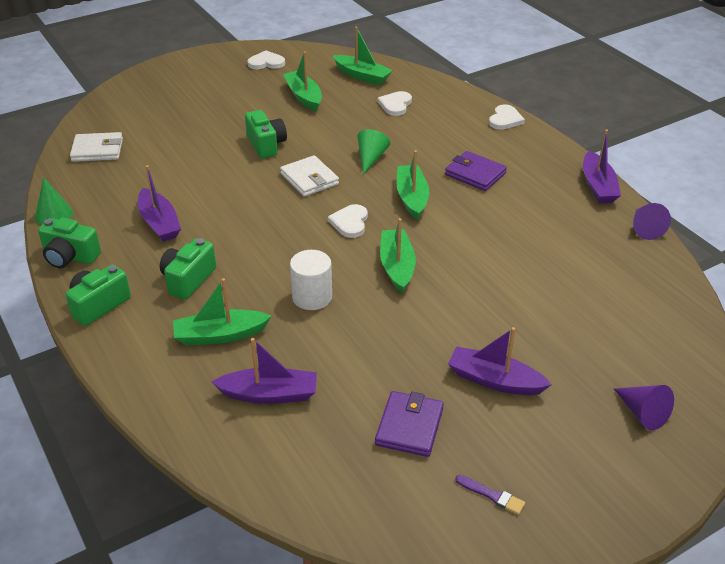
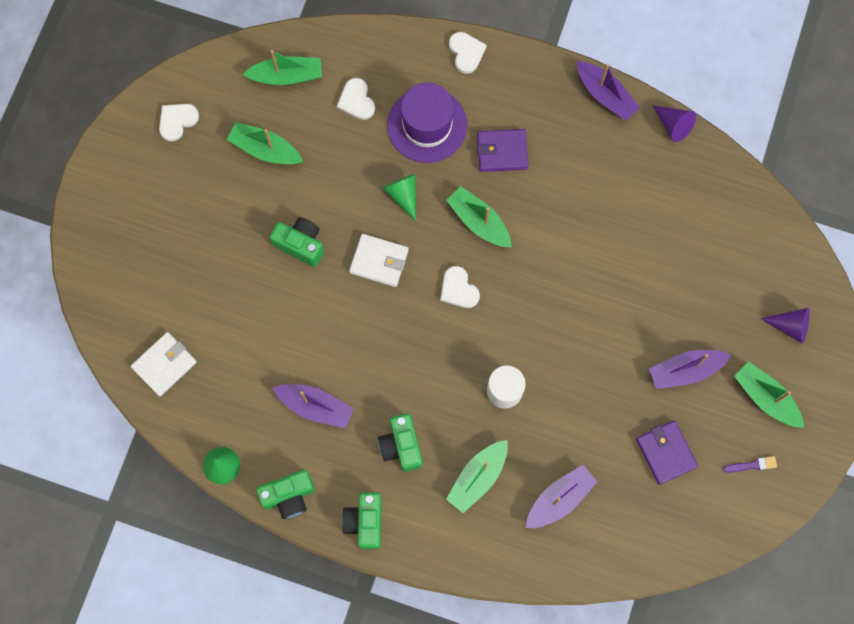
camera: 40 degrees left, 35 degrees up
(397, 266) = (535, 311): green boat -> green boat (765, 397)
(432, 136) = (427, 125): none -> purple hat

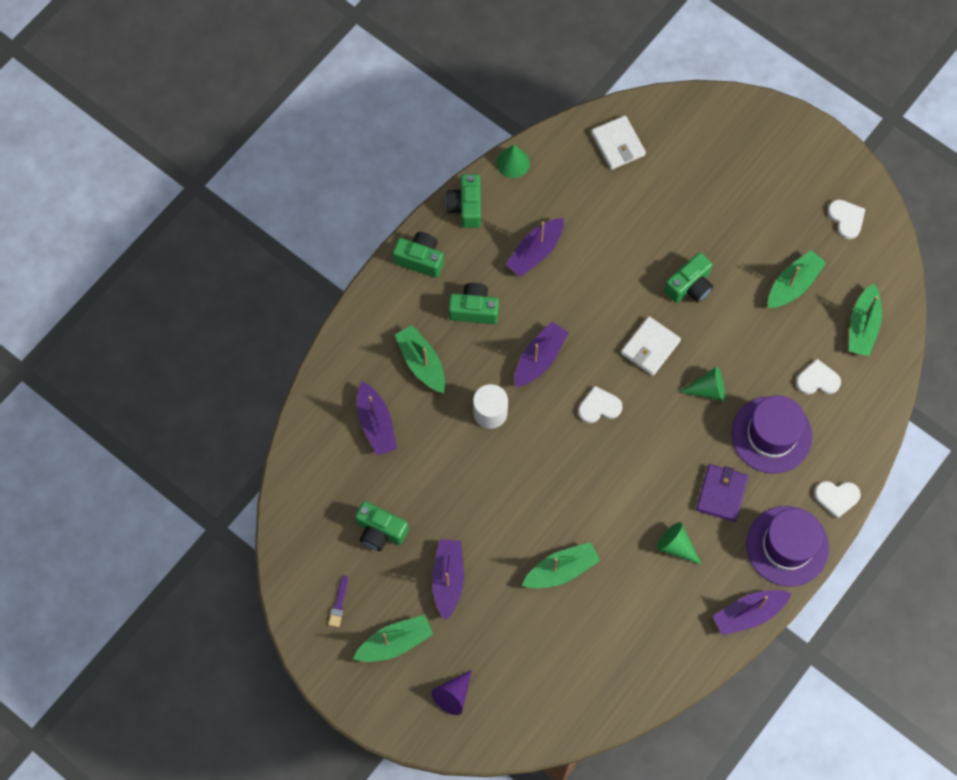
camera: 110 degrees right, 5 degrees down
(430, 362) = (539, 359): none -> purple boat
(479, 222) = (658, 447): green boat -> green boat (561, 570)
(529, 81) = (787, 546): none -> purple hat
(568, 176) = (676, 546): none -> green cone
(665, 453) = (380, 531): purple wallet -> green camera
(673, 125) = (695, 668): purple cone -> none

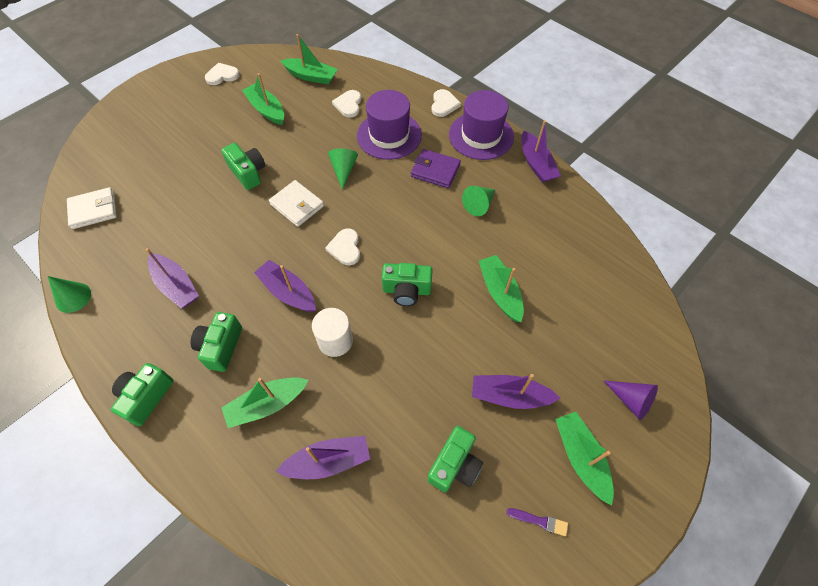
camera: 85 degrees left, 10 degrees down
(466, 207) = (103, 345): green camera -> green camera (406, 290)

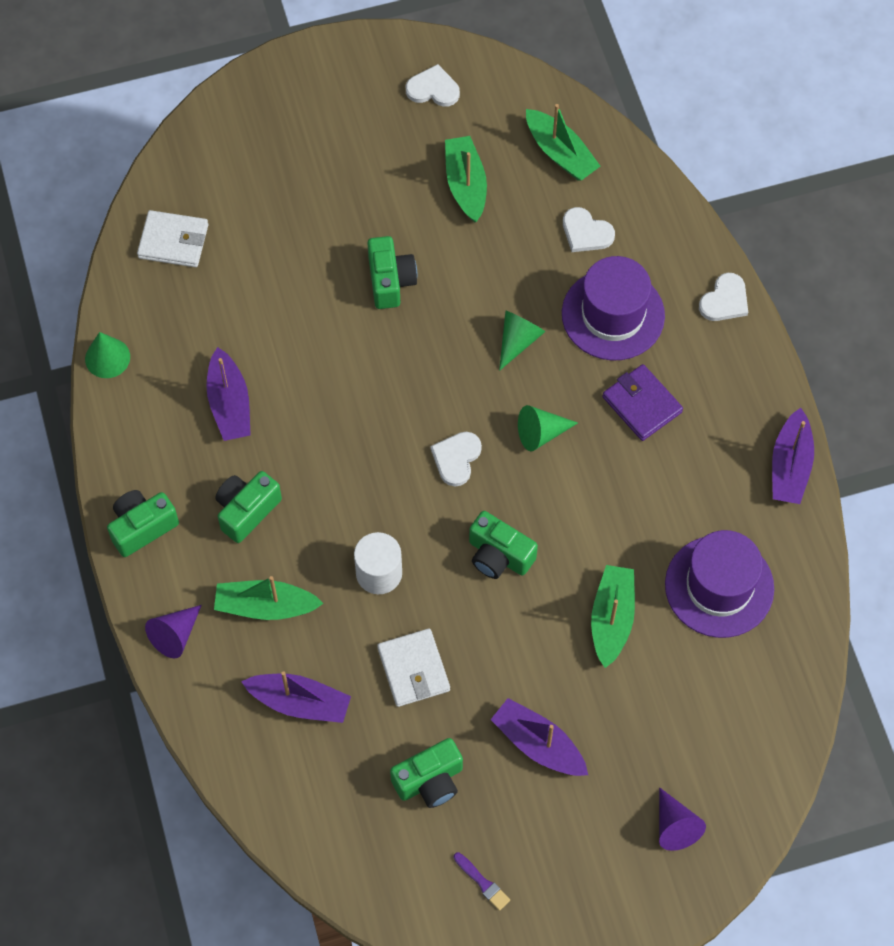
camera: 30 degrees right, 5 degrees up
(207, 463) = (175, 635): none -> purple cone
(288, 292) = (356, 482): purple boat -> none
(297, 205) = (428, 364): white wallet -> white wallet (413, 669)
(348, 105) = (586, 232): white heart -> white heart turned 90 degrees counterclockwise
(479, 205) = (667, 486): green cone -> green cone (541, 433)
(481, 136) = (743, 381): purple hat -> purple hat (719, 586)
(580, 457) = (571, 850): green boat -> none

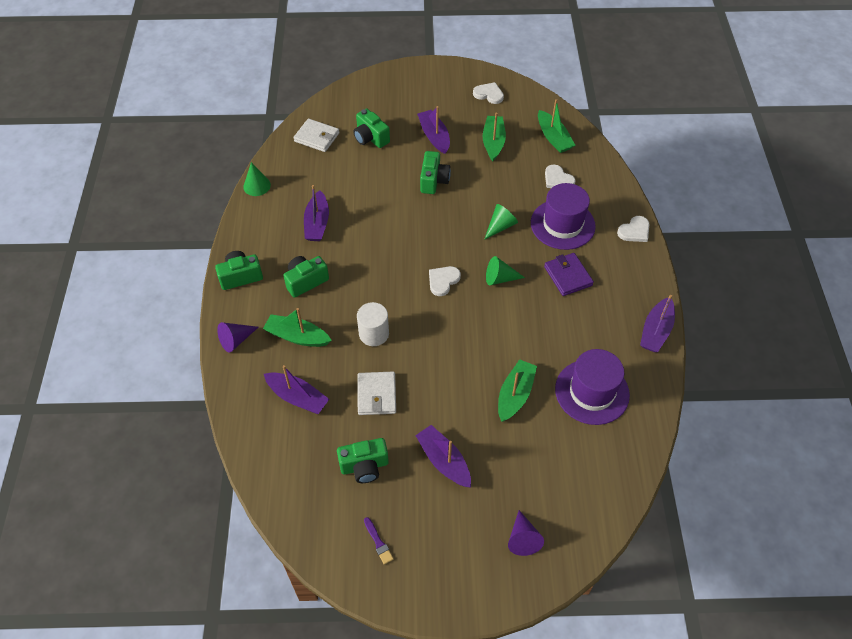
camera: 15 degrees right, 10 degrees down
(366, 194) = (434, 136): none -> purple boat
(499, 555) = (452, 341): green camera -> green camera (370, 138)

